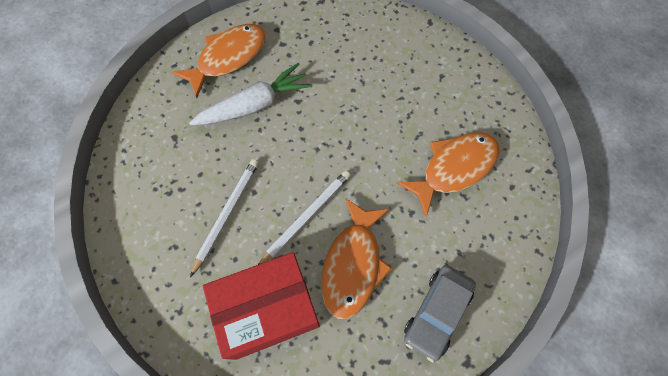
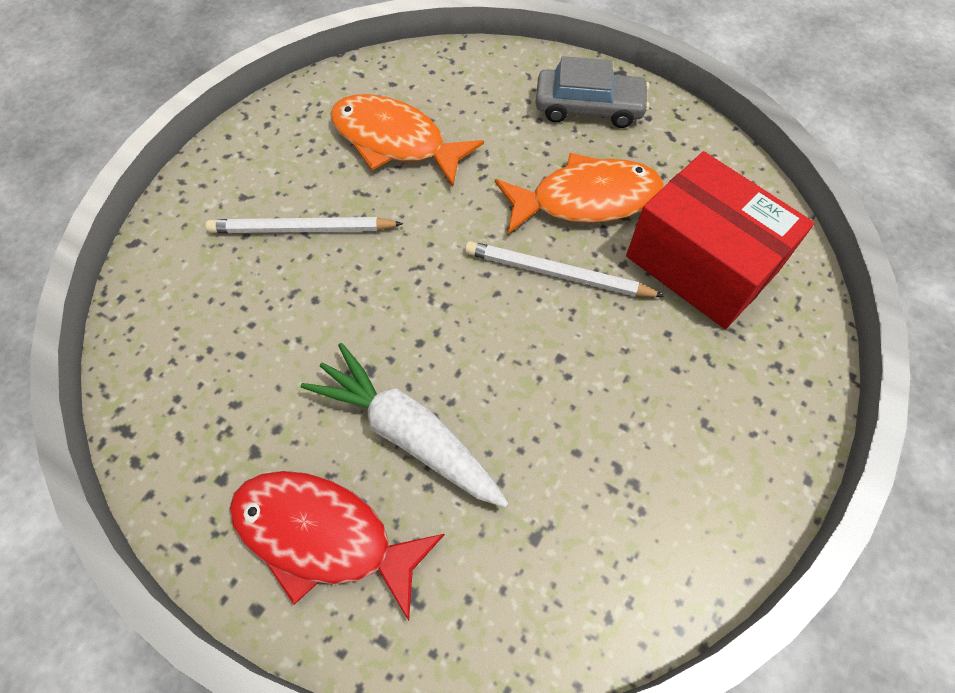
camera: 115 degrees left, 5 degrees down
(227, 214) = (614, 376): white pencil -> white pencil (302, 229)
(228, 58) = (323, 536): orange fish -> red fish

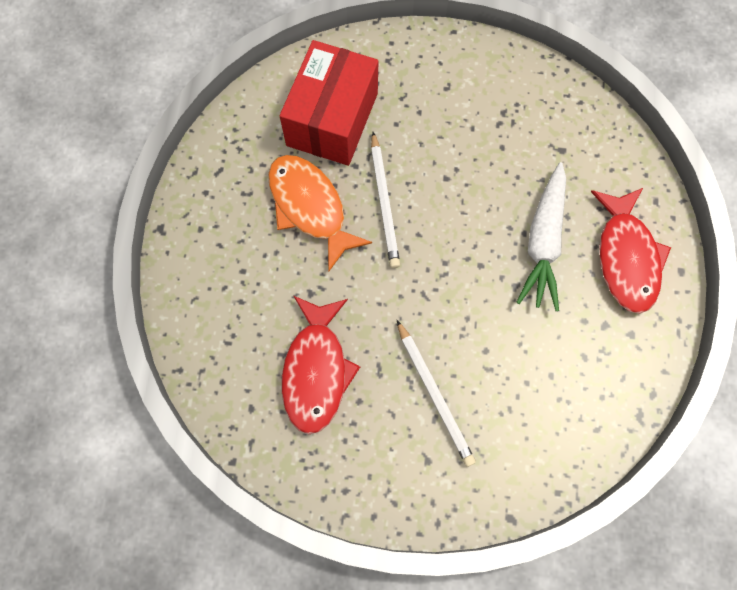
camera: 115 degrees left, 10 degrees up
(395, 141) = (316, 370): orange fish -> red fish
(588, 107) = (213, 238): grey car -> none

